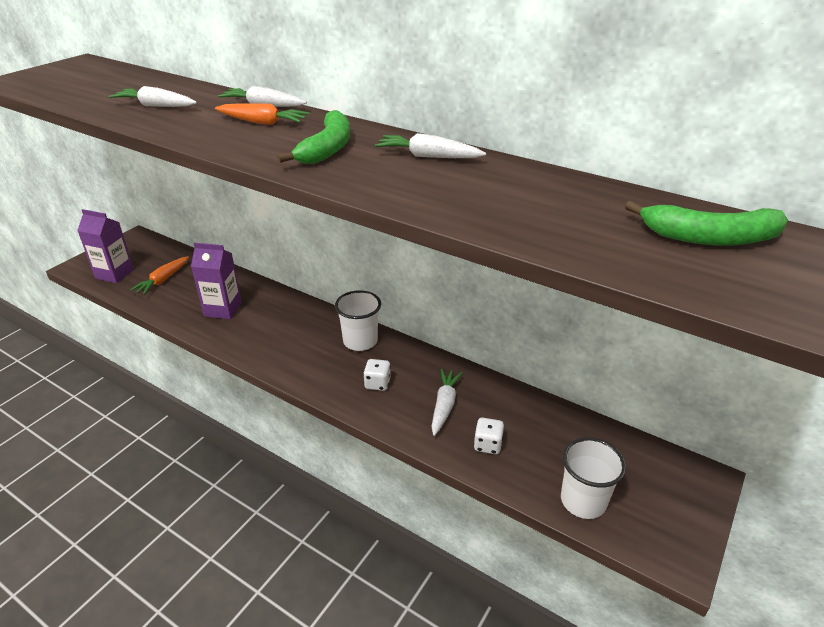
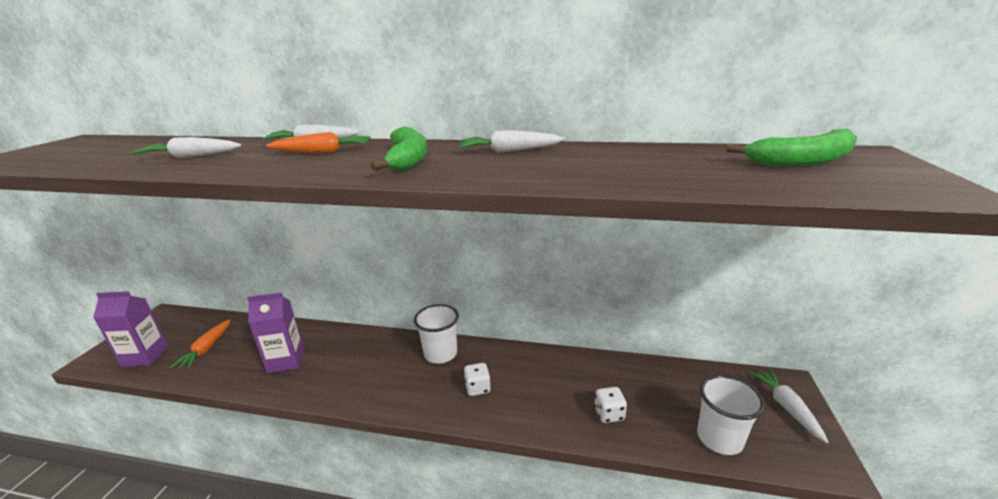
camera: 20 degrees left, 10 degrees down
(444, 405) = (549, 389): white carrot -> white carrot (786, 407)

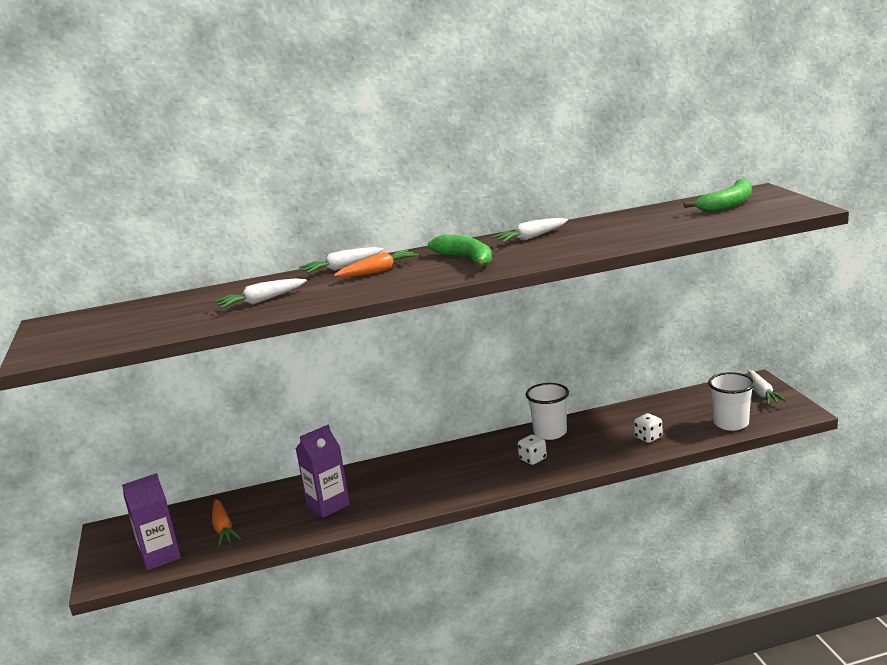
camera: 25 degrees left, 5 degrees down
(440, 354) = (473, 452): white cup -> white cup (550, 433)
(786, 407) = (762, 393): white carrot -> white carrot turned 150 degrees counterclockwise

